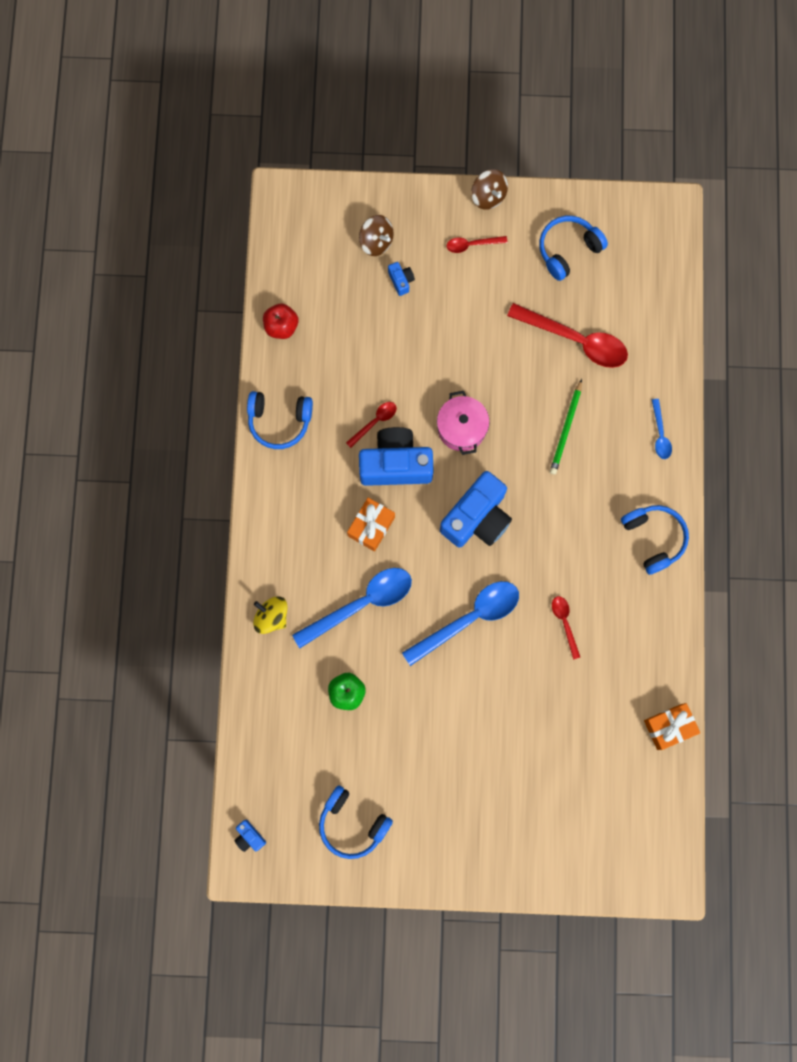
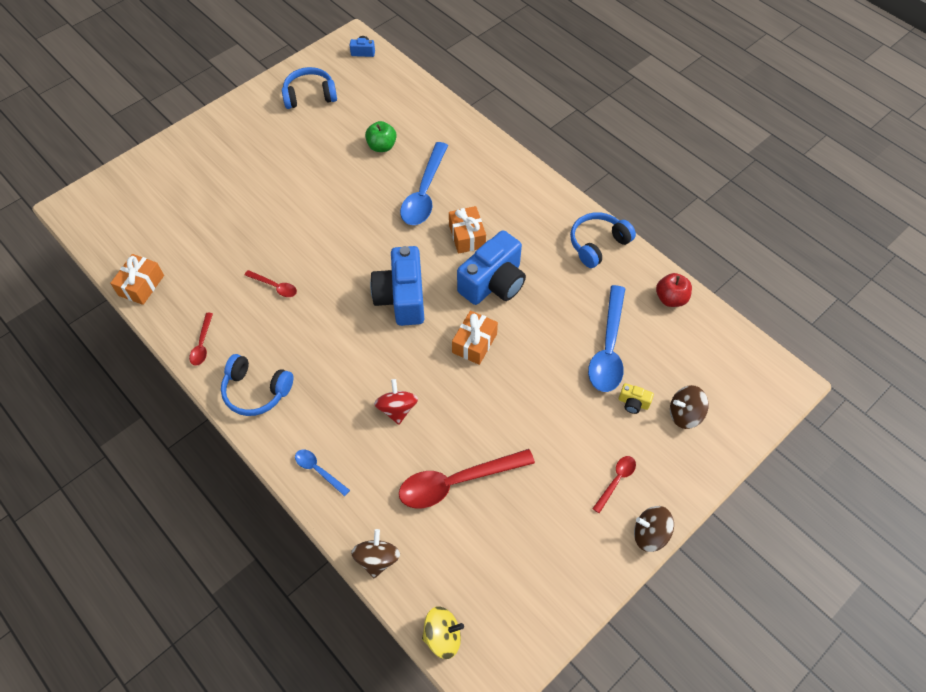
camera: 135 degrees right, 20 degrees down
(272, 617) = (471, 146): yellow spinning top -> yellow spinning top (442, 636)
(375, 422) = (537, 296): red spoon -> red spoon (202, 344)
(401, 281) = (633, 403): blue camera -> yellow camera
(461, 428) = (474, 343): pink pot -> orange gift
(469, 619) = (345, 238): blue spoon -> blue spoon (608, 348)
(566, 429) = (397, 409): green pencil -> red spinning top
(568, 250) = (539, 552): blue headphones -> none
(673, 339) = (377, 559): none -> brown spinning top

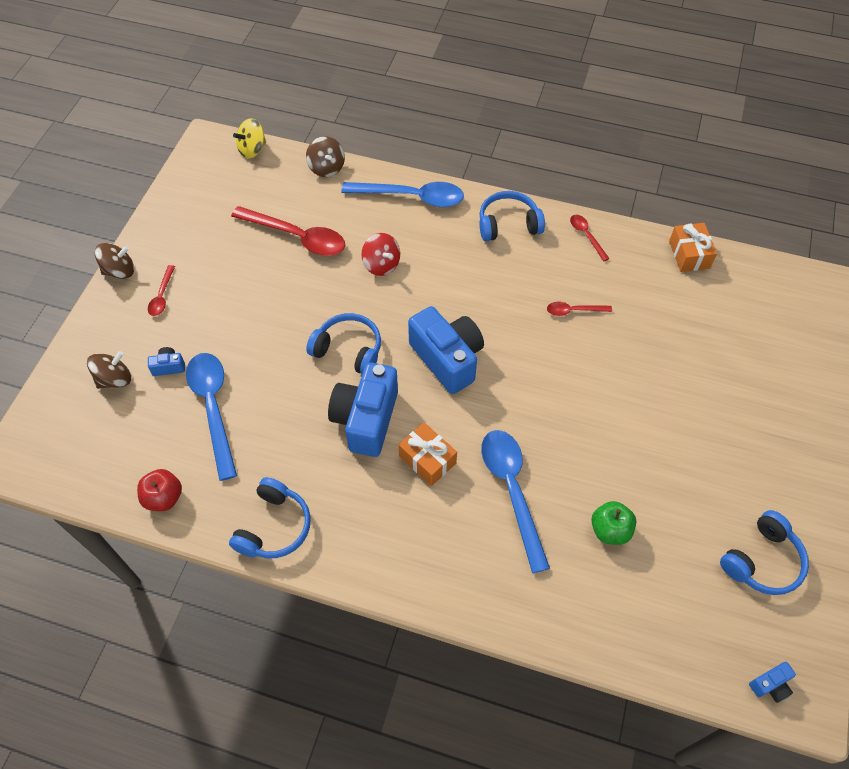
camera: 150 degrees right, 0 degrees up
(318, 470) = (411, 197): blue spoon -> blue spoon, size x2.04
(457, 482) = (297, 237): red spoon -> red spoon turned 75 degrees clockwise
(474, 343) = (348, 350): orange gift -> blue headphones
(633, 403) = (169, 366): yellow camera -> blue camera

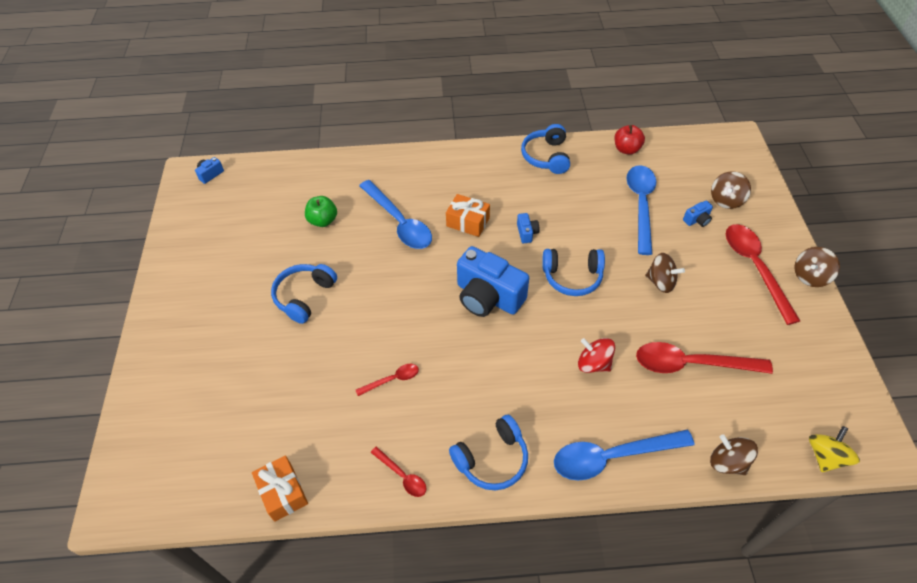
camera: 160 degrees right, 5 degrees down
(162, 296) = (755, 268): red spoon -> red spoon, size x2.04
(213, 408) = (641, 205): blue spoon -> blue spoon turned 135 degrees counterclockwise
(264, 314) = (660, 282): none -> brown spinning top
(366, 419) = (527, 233): blue camera -> blue camera, size x0.42
(762, 561) = (212, 235): blue headphones -> blue headphones (304, 296)

